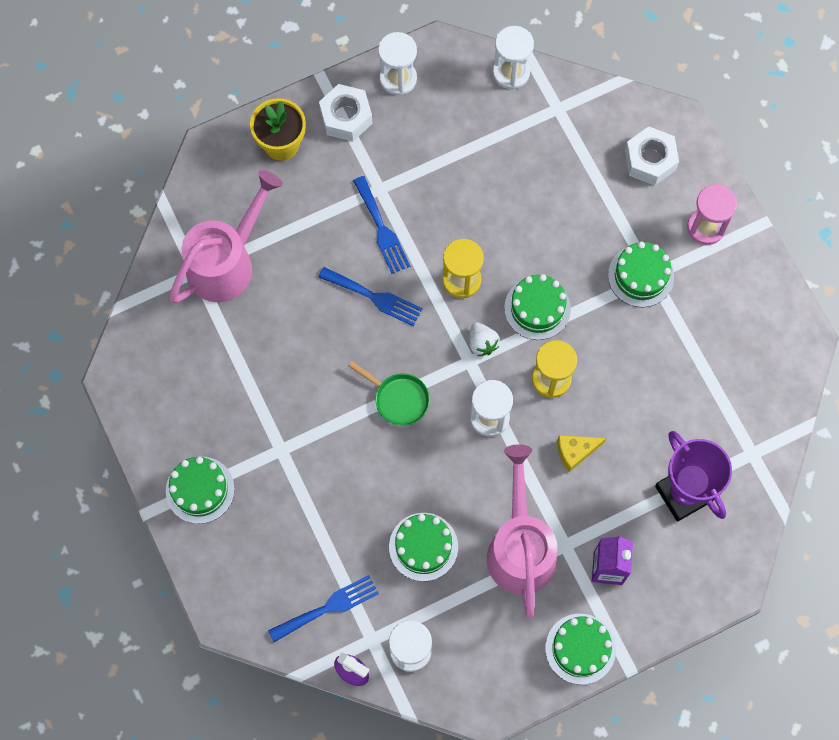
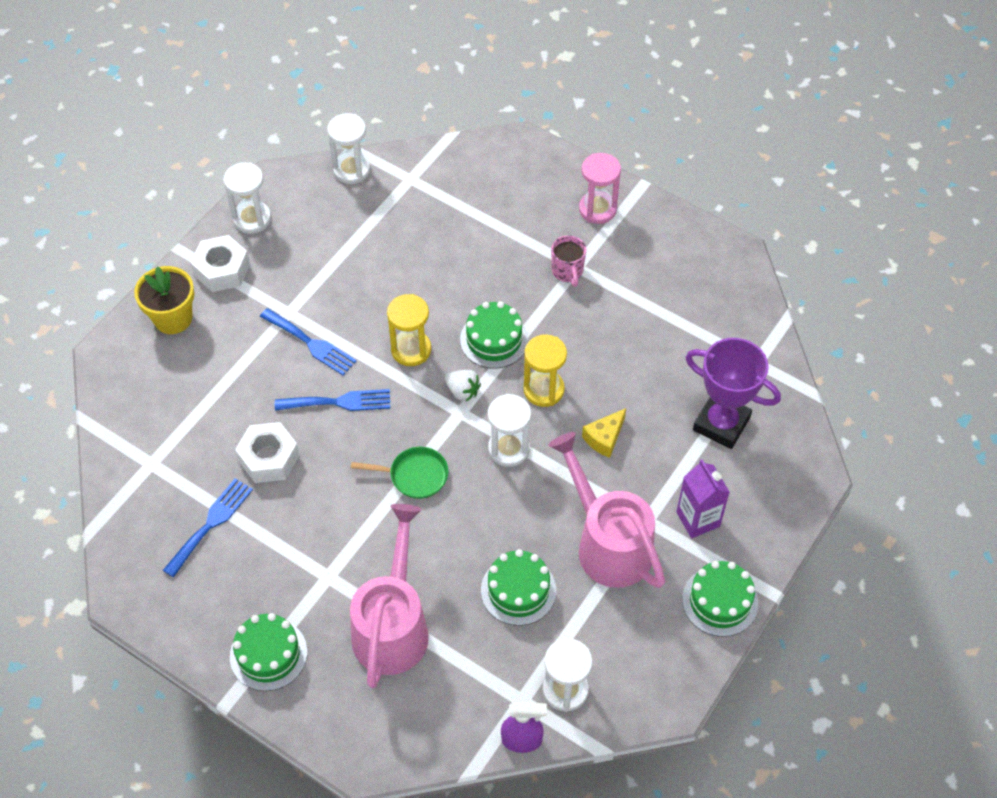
camera: 30 degrees left, 15 degrees down
(227, 262) = (178, 440): pink watering can -> pink watering can (393, 625)
(328, 607) = (461, 694): blue fork -> blue fork (211, 523)
(641, 276) = (567, 271): green cake -> pink mug
(650, 160) = (516, 181): white nut -> white nut (269, 458)

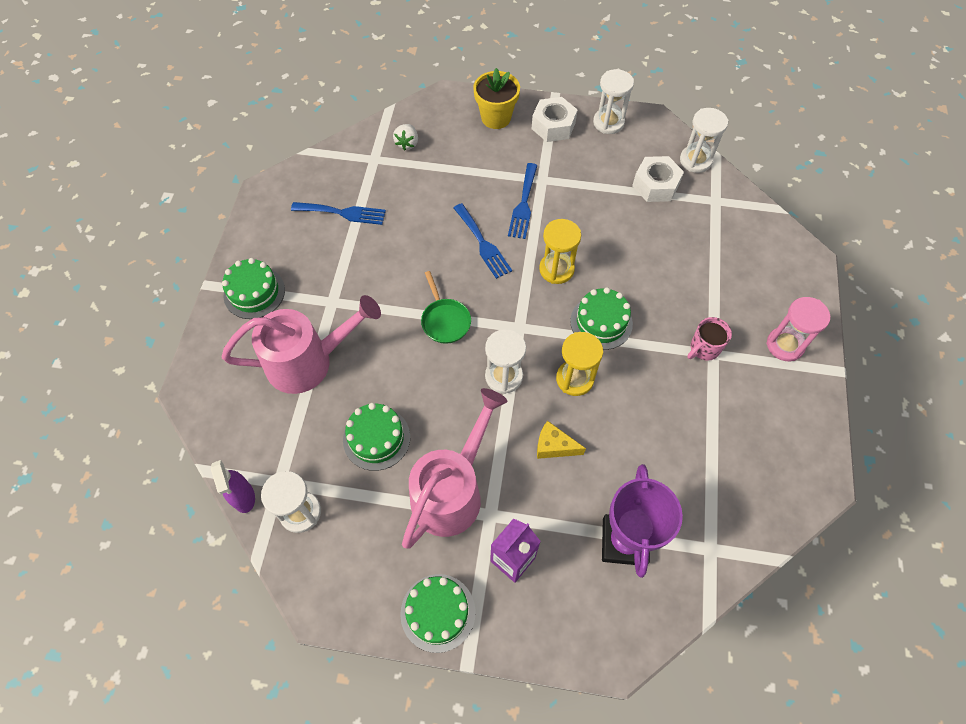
camera: 65 degrees right, 5 degrees up
(269, 458) = (412, 222): white nut -> white nut (655, 185)
(463, 391) = (539, 321): white strawberry -> white strawberry (407, 143)

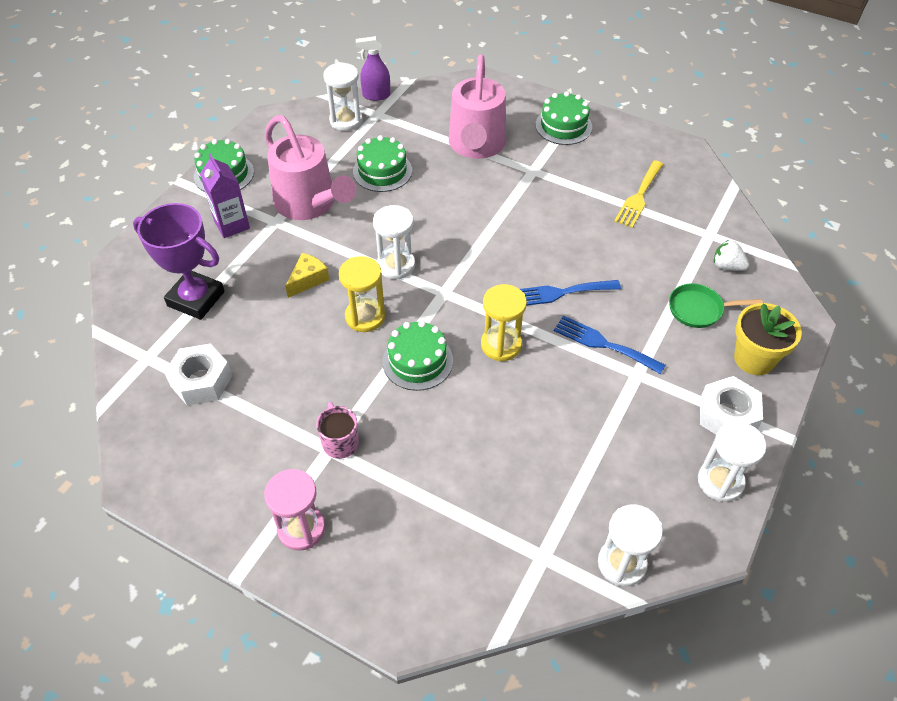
camera: 110 degrees right, 10 degrees down
(343, 213) = (639, 197): blue fork -> yellow fork
(445, 320) = (477, 240): green pan -> green pan (699, 309)
(655, 185) = (592, 493): white nut -> white nut (201, 381)

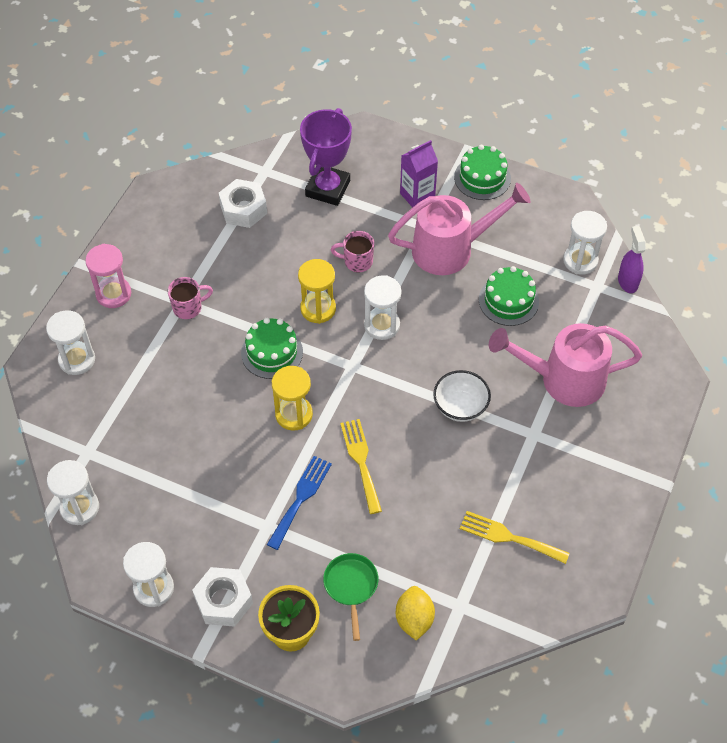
camera: 85 degrees right, 5 degrees up
(308, 280) = (357, 261): yellow cheese -> pink mug
(310, 204) = (452, 249): pink watering can -> pink watering can turned 150 degrees counterclockwise
(401, 573) = (77, 360): none -> white hourglass
(500, 215) = (460, 407): none -> white bowl
(560, 293) = (361, 461): blue fork -> yellow fork
(563, 126) = (614, 462): green cake -> none
(727, 266) = (414, 619): white strawberry -> yellow lemon

